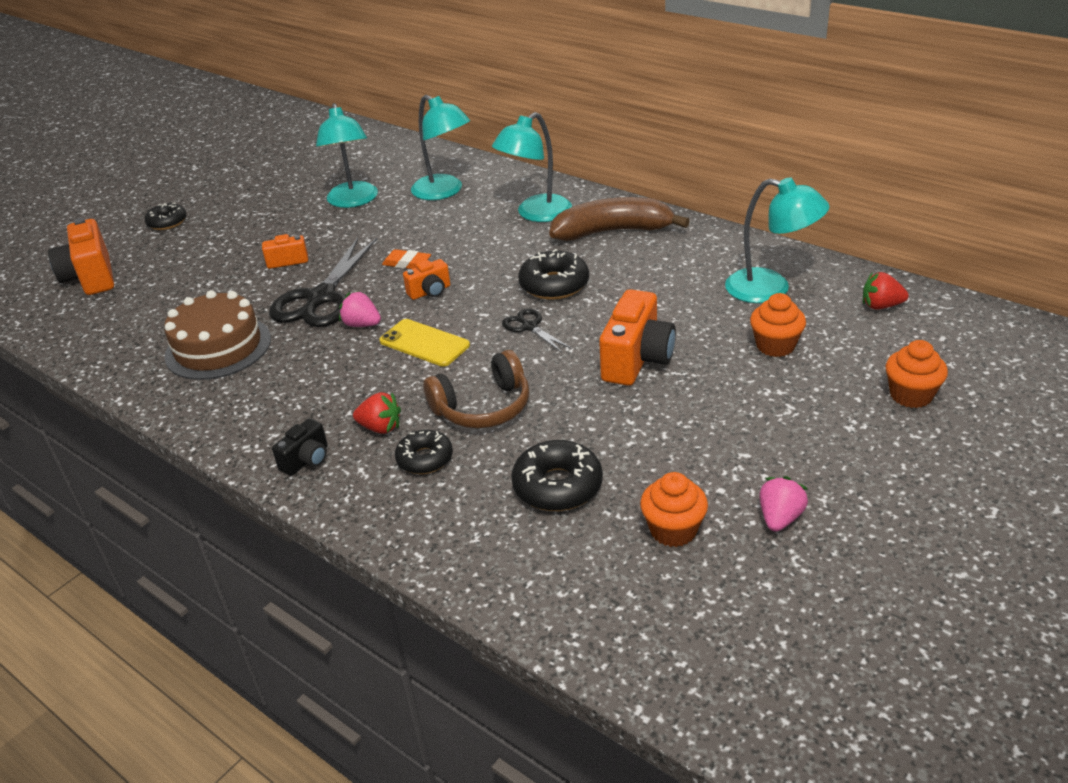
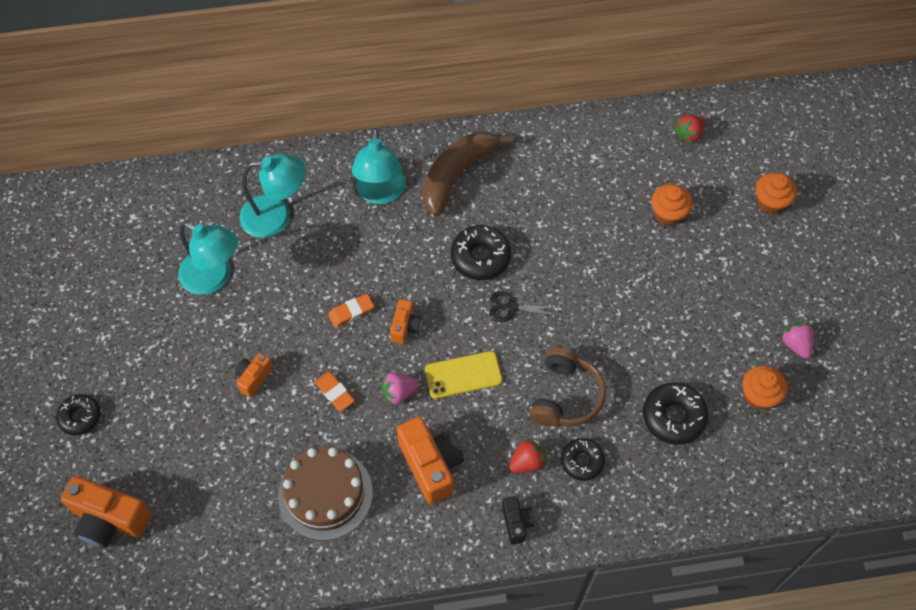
camera: 50 degrees left, 25 degrees up
(321, 298) = (334, 393): black scissors -> orange eraser
(637, 360) = (607, 286): orange camera -> orange camera (431, 465)
(770, 289) = (615, 163): turquoise lamp -> none

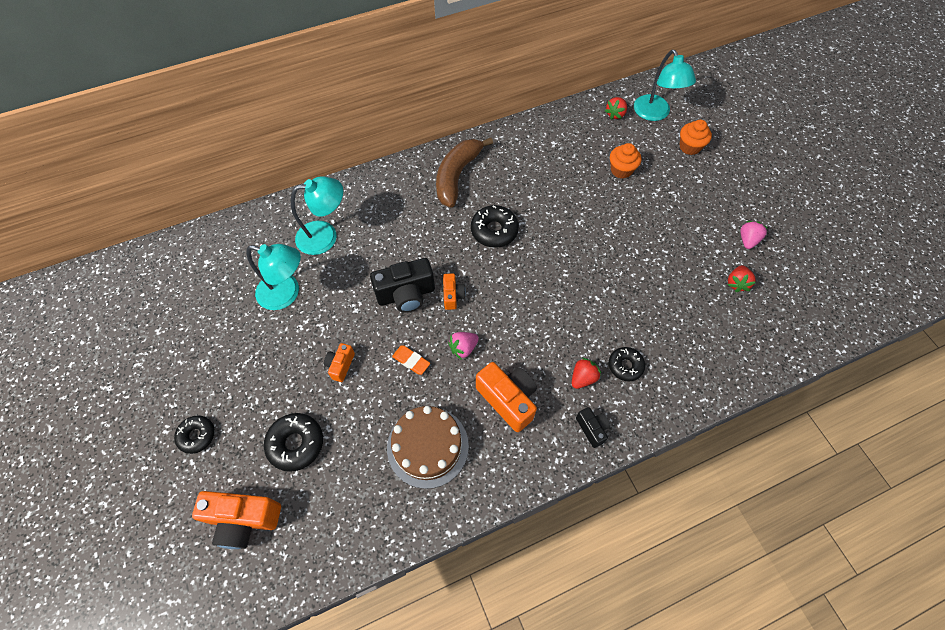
camera: 15 degrees left, 0 degrees up
(351, 312) = (406, 295): orange eraser -> black camera
(380, 193) = (403, 201): turquoise lamp -> turquoise lamp (655, 114)
(463, 375) = (510, 322): yellow phone -> none
(511, 308) = (530, 262): black scissors -> none
(566, 396) = (594, 318): brown headphones -> none
(673, 417) = (681, 314): black donut -> black donut (296, 443)
(758, 395) = (736, 283): orange cupcake -> red strawberry
(795, 344) = (747, 240): pink strawberry -> pink strawberry turned 60 degrees clockwise

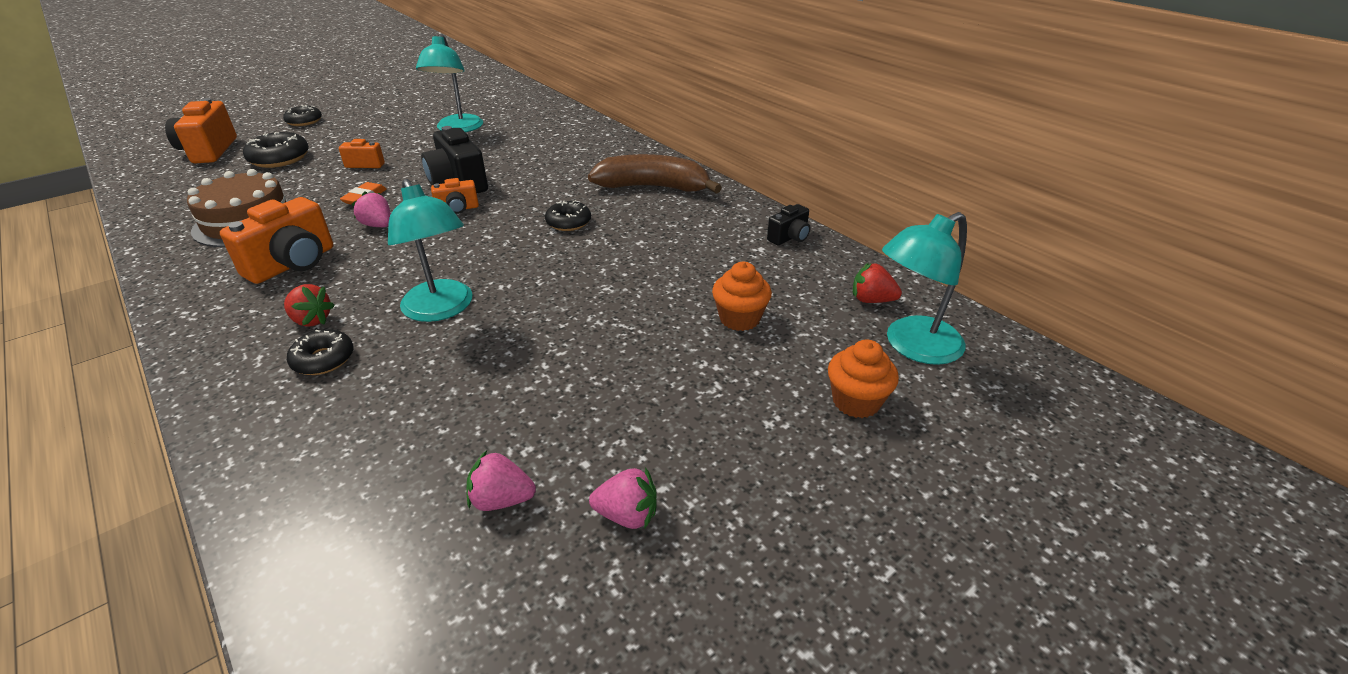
camera: 75 degrees right, 25 degrees down
(325, 235) = (535, 133): turquoise lamp -> turquoise lamp (441, 309)
(494, 231) = (568, 222): black donut -> black donut, size x0.66
(592, 429) = (221, 337): black camera -> black camera (789, 237)
(736, 283) = (501, 500): red strawberry -> pink strawberry

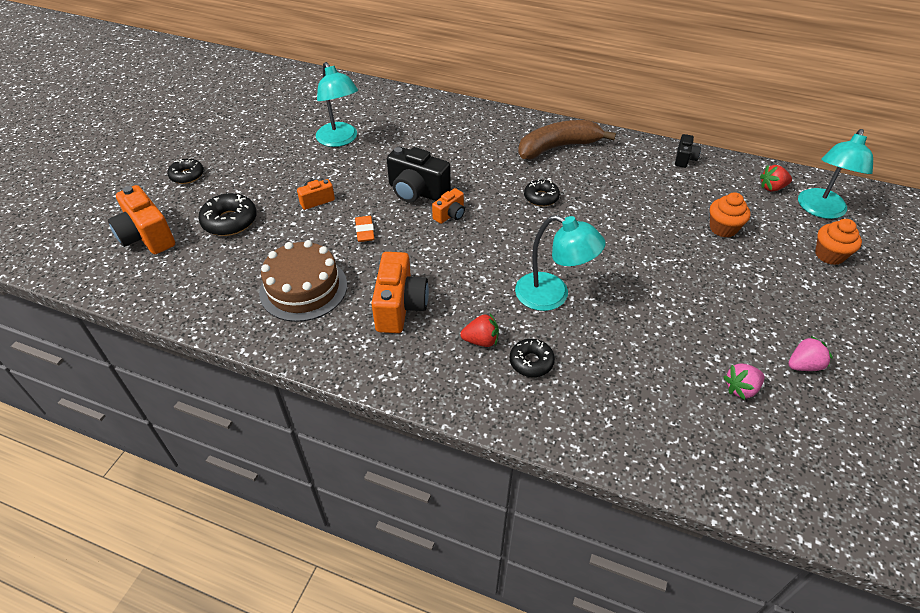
camera: 30 degrees left, 10 degrees up
(378, 225) = (412, 251): pink strawberry -> none

